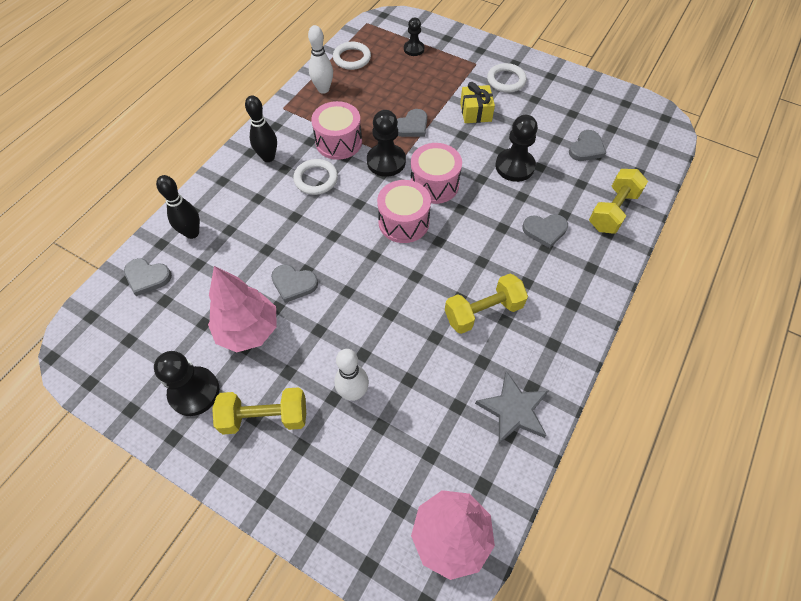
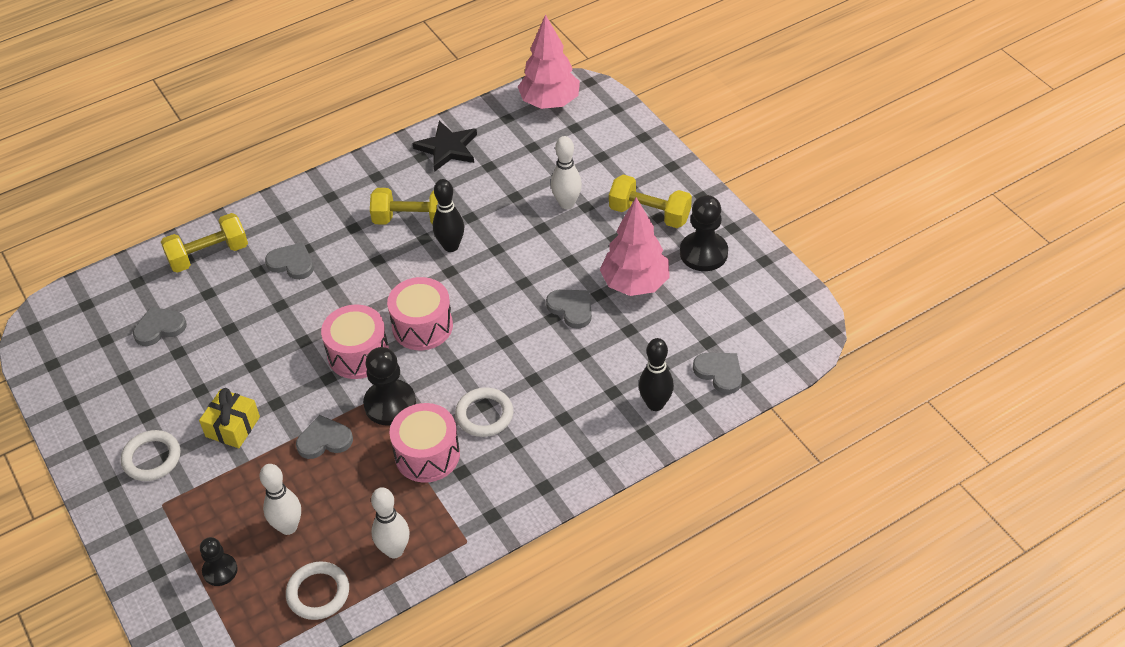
camera: 150 degrees left, 10 degrees down
(268, 157) = (525, 469): black bowling pin -> black bowling pin (451, 246)
(394, 78) = (288, 527): none -> white bowling pin
(514, 166) = (255, 339): black pawn -> none
(514, 410) = (447, 148): grey star -> black star

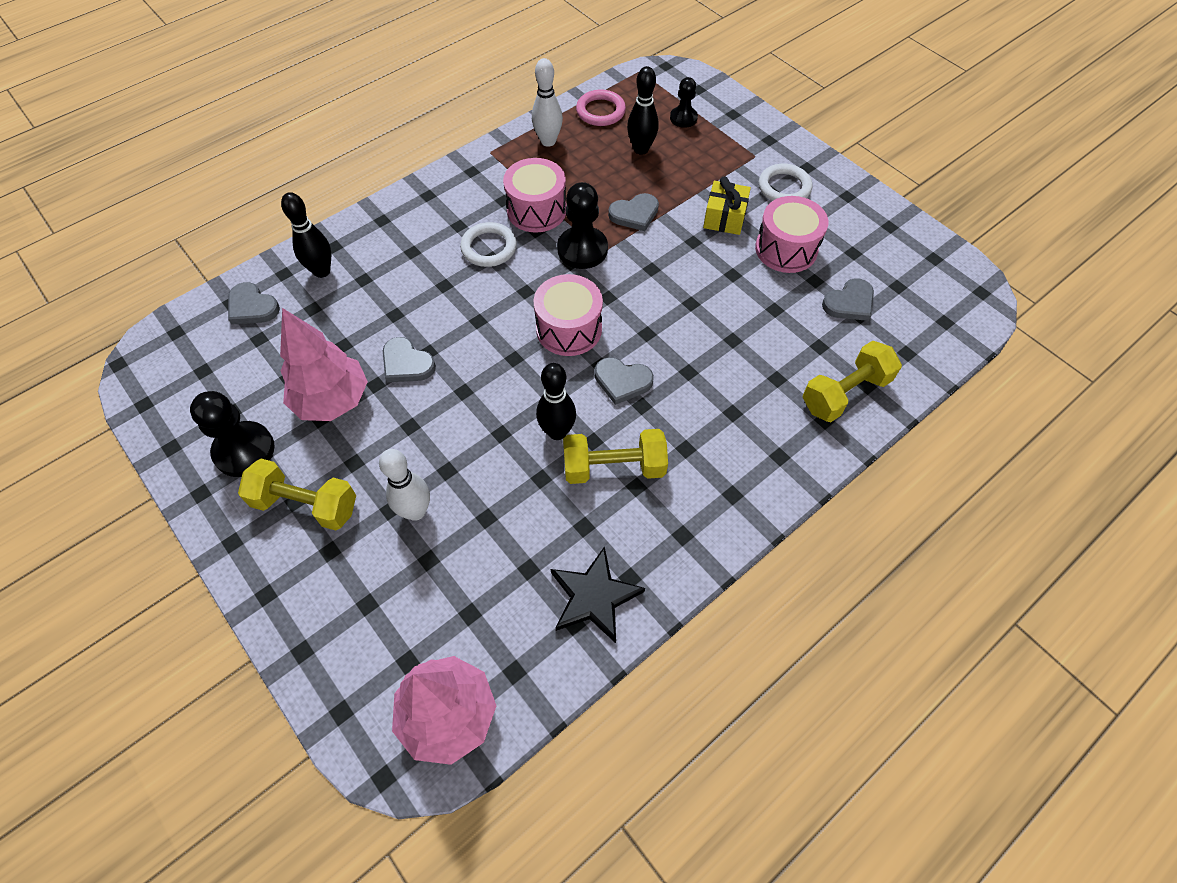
camera: 170 degrees right, 10 degrees up
(288, 527) = (641, 149): white bowling pin -> black bowling pin
(292, 263) = (741, 391): grey heart -> grey heart (622, 381)
(318, 593) = (600, 111): white ring -> pink ring
(358, 354) = (628, 294): pink drum -> pink drum (786, 249)

